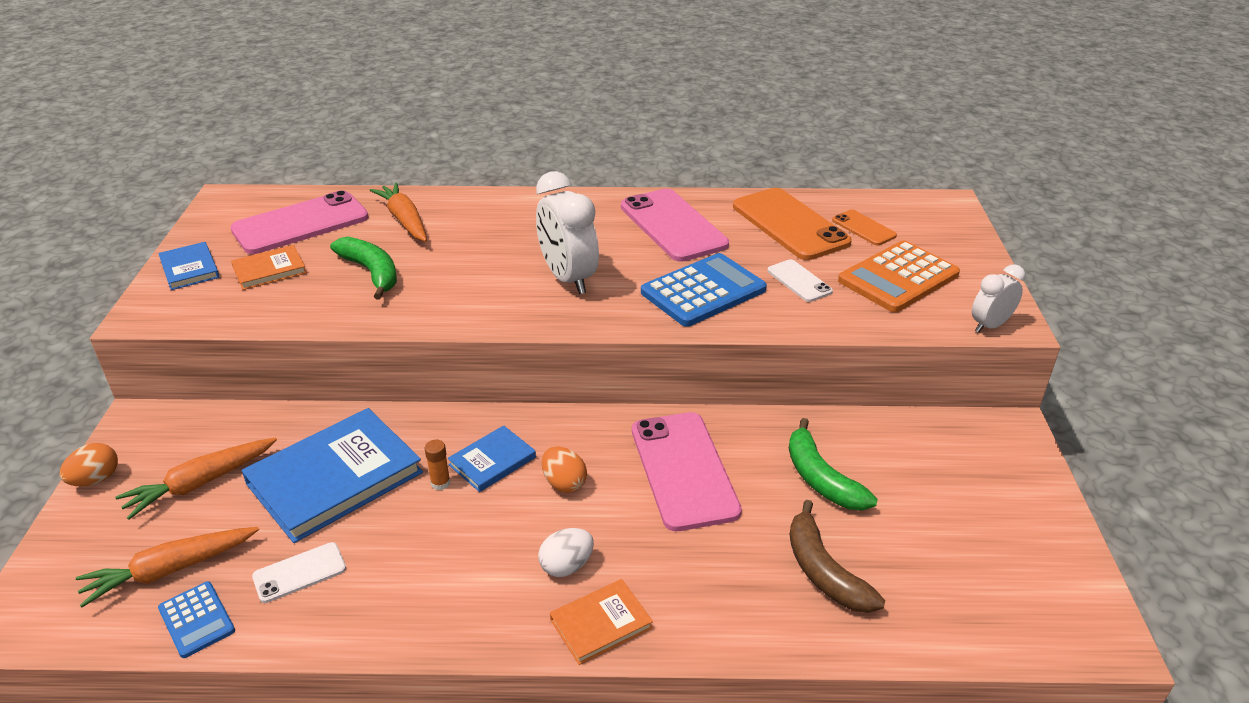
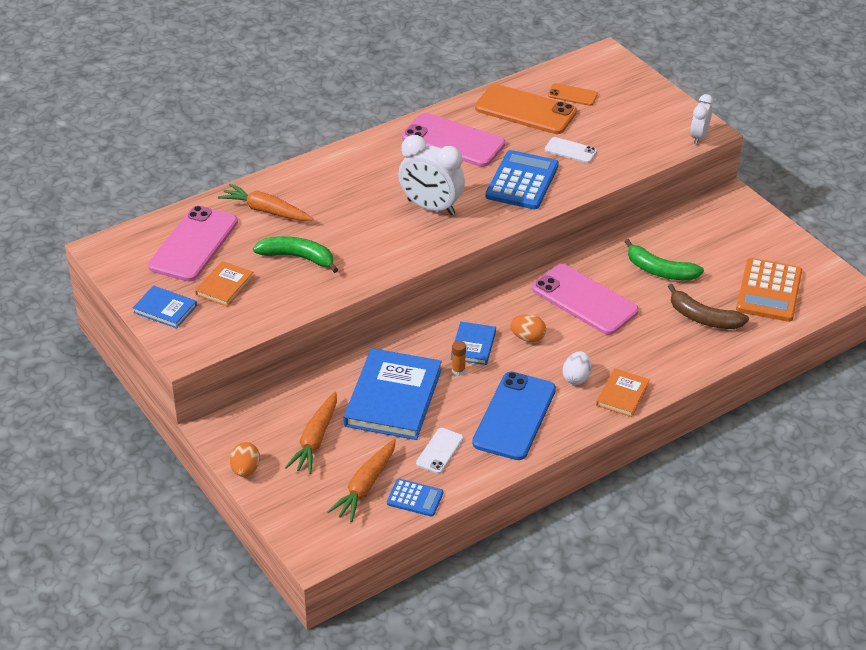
camera: 35 degrees left, 5 degrees up
(435, 576) = (514, 416): none -> blue phone
(898, 278) = (624, 124): orange calculator -> orange calculator (769, 291)

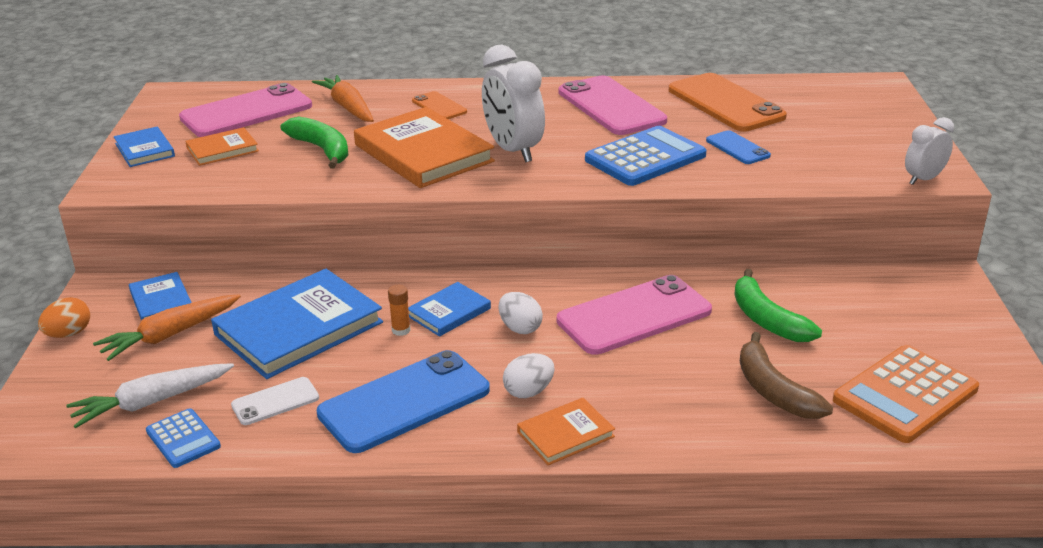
camera: 35 degrees right, 10 degrees down
(275, 419) = (161, 301): none -> blue book
(365, 486) = (152, 402): orange carrot -> white carrot
(373, 233) = (423, 153): none -> orange book
(527, 338) = (520, 328): orange egg -> white egg
(570, 150) = (737, 148): white phone -> blue phone
(572, 95) = (798, 105): orange phone -> orange phone (439, 106)
(584, 300) = (634, 315): pink phone -> pink phone turned 75 degrees clockwise

